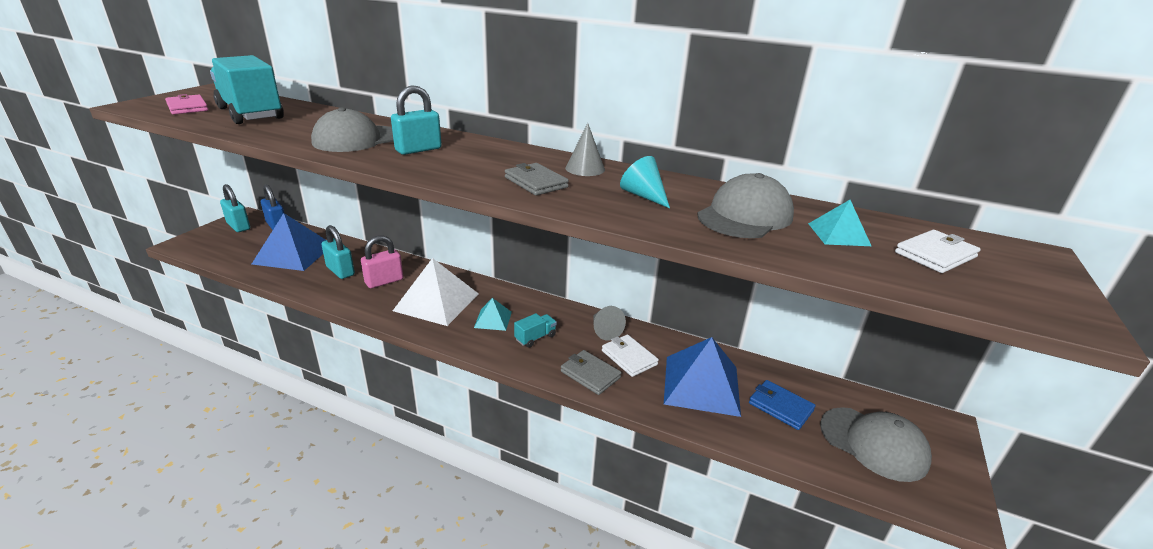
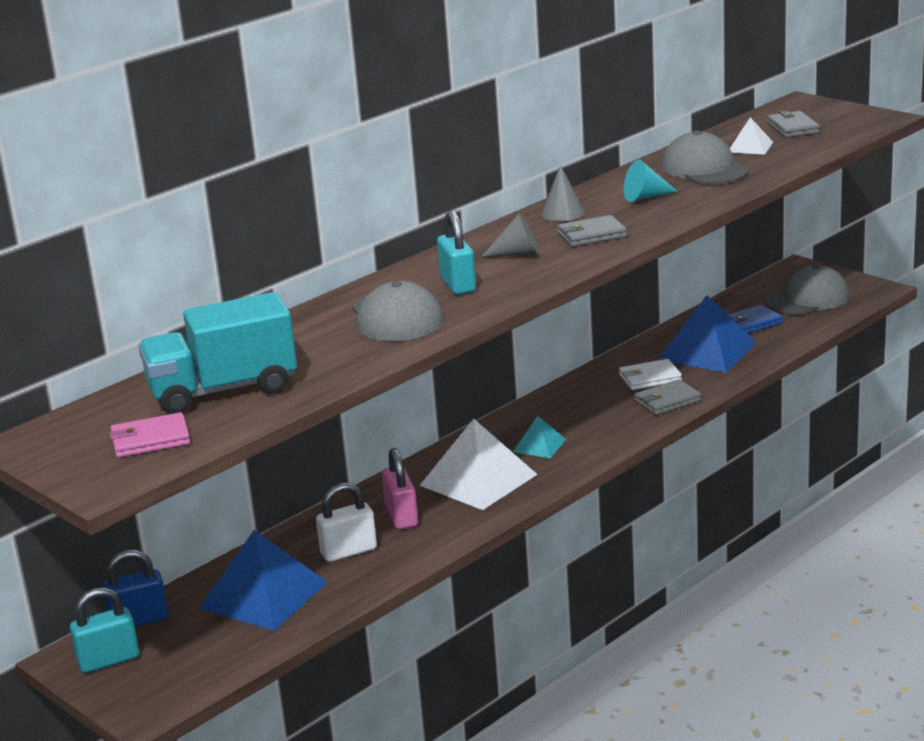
camera: 65 degrees left, 5 degrees down
(340, 271) = (348, 551): turquoise padlock -> white padlock
(535, 337) = (589, 423): turquoise truck -> none
(604, 330) = (596, 384): grey cone -> grey cone (518, 254)
(838, 234) = (750, 147): turquoise pyramid -> white pyramid
(935, 255) = (792, 128): white wallet -> grey wallet

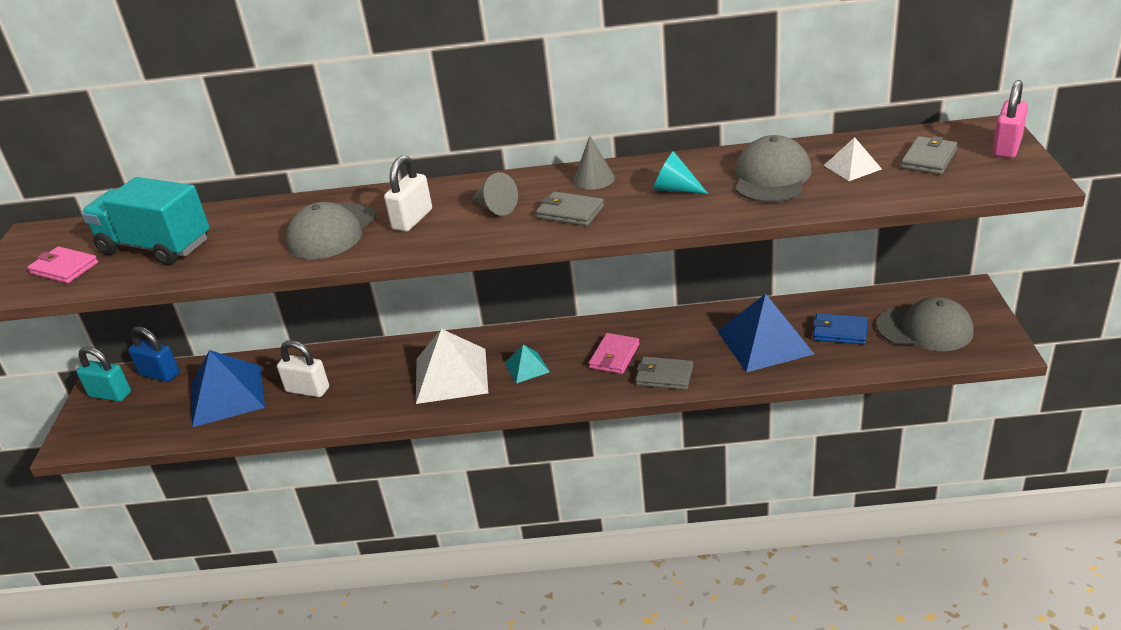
camera: 45 degrees right, 10 degrees up
(401, 516) = (370, 379): pink padlock -> pink padlock (1006, 147)
(458, 284) = (412, 219): turquoise padlock -> white padlock
(603, 407) = (614, 356): none -> pink wallet
(650, 378) = (685, 346): white wallet -> none

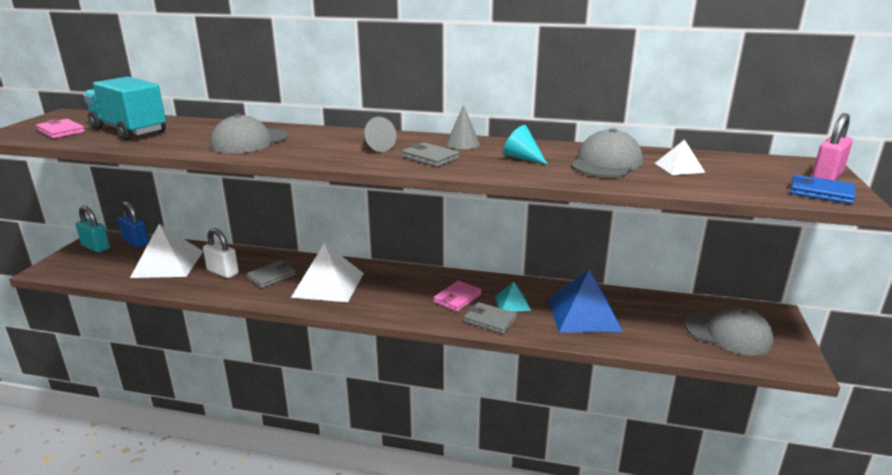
camera: 10 degrees right, 10 degrees down
(227, 395) = (168, 264): blue pyramid -> white pyramid
(412, 219) = (311, 144): white padlock -> none
(527, 367) = (386, 291): turquoise pyramid -> turquoise pyramid (512, 303)
(839, 332) = (651, 320): blue wallet -> blue wallet (821, 193)
(928, 159) = (750, 173): grey wallet -> grey wallet (271, 276)

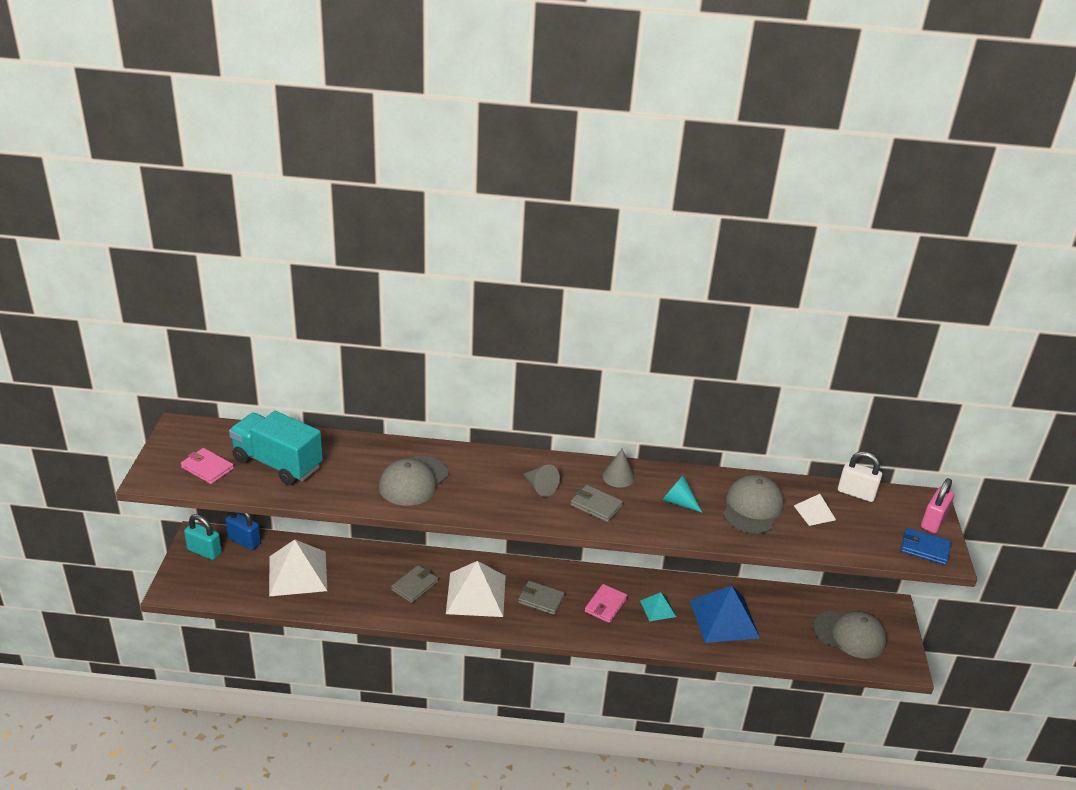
camera: 10 degrees left, 10 degrees up
(223, 272) = (362, 582): white padlock -> white padlock (856, 493)
(490, 320) = (641, 632): grey wallet -> grey wallet (541, 599)

